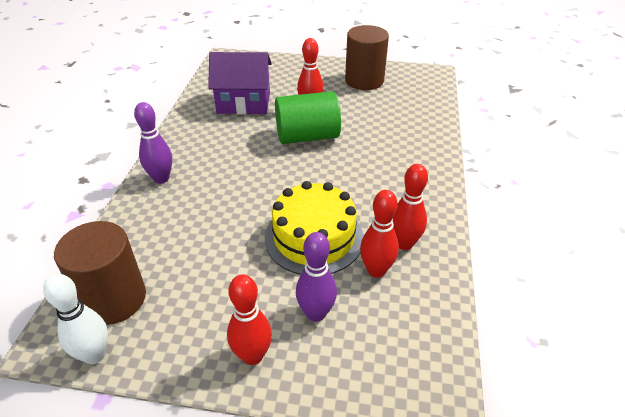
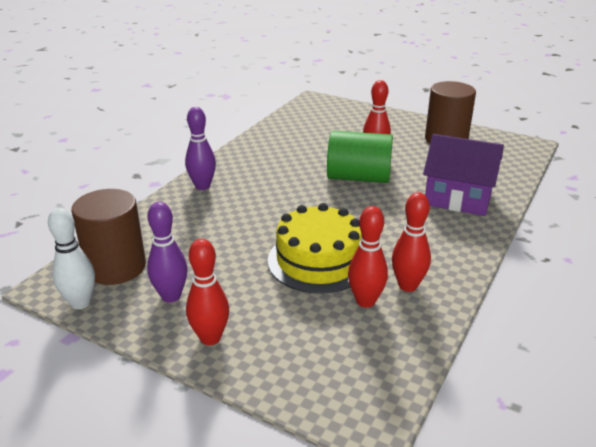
camera: 20 degrees right, 10 degrees down
(244, 103) = (311, 139): purple house -> purple house (458, 198)
(316, 313) = (286, 321): purple bowling pin -> purple bowling pin (171, 296)

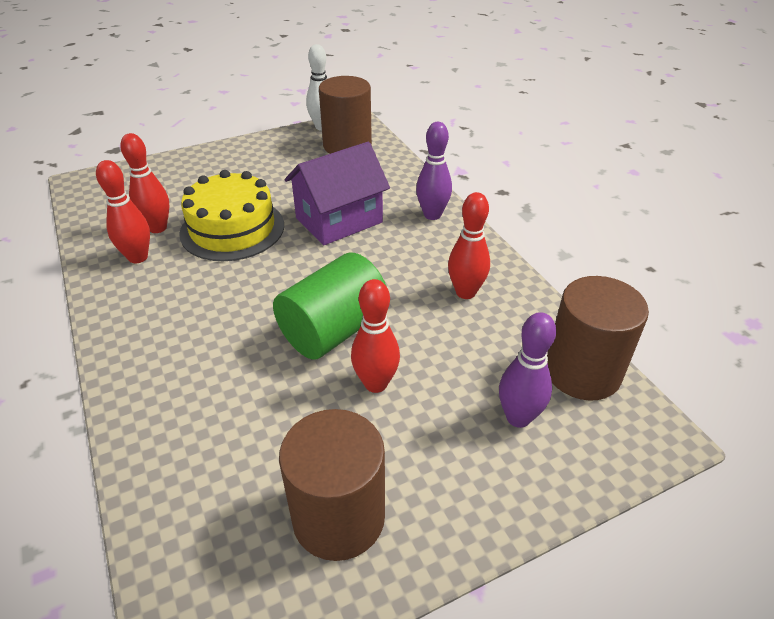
camera: 125 degrees right, 10 degrees up
(171, 296) = (284, 156): purple bowling pin -> purple bowling pin (518, 417)
(210, 338) = (224, 157): red bowling pin -> red bowling pin (465, 292)
(297, 116) = (582, 372): none -> brown cylinder
(458, 198) = (189, 389): purple house -> purple house (339, 220)

